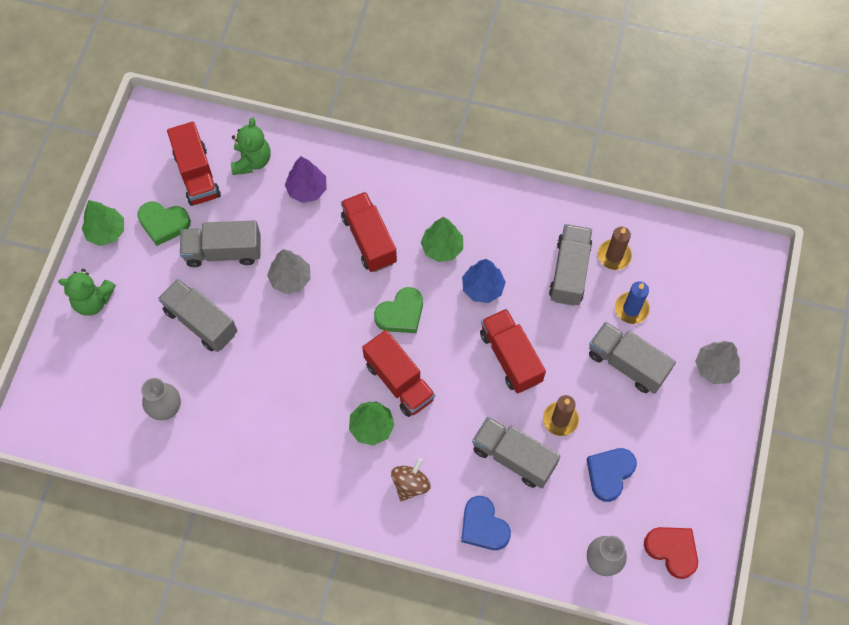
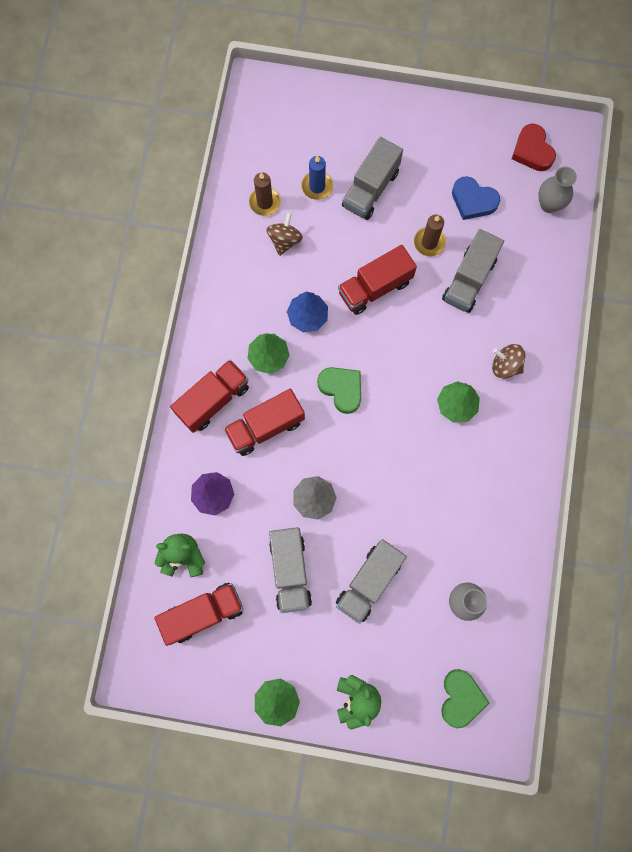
camera: 95 degrees left, 10 degrees up
(164, 224) = (263, 639): green heart -> green heart (461, 698)
(399, 381) = (409, 384): red truck -> red truck (213, 400)
(483, 526) = (534, 301): blue heart -> none
(569, 272) = (285, 240): grey truck -> brown spinning top
(672, 550) = (532, 151): red heart -> red heart turned 60 degrees counterclockwise
(715, 367) = (366, 118): grey tree -> none

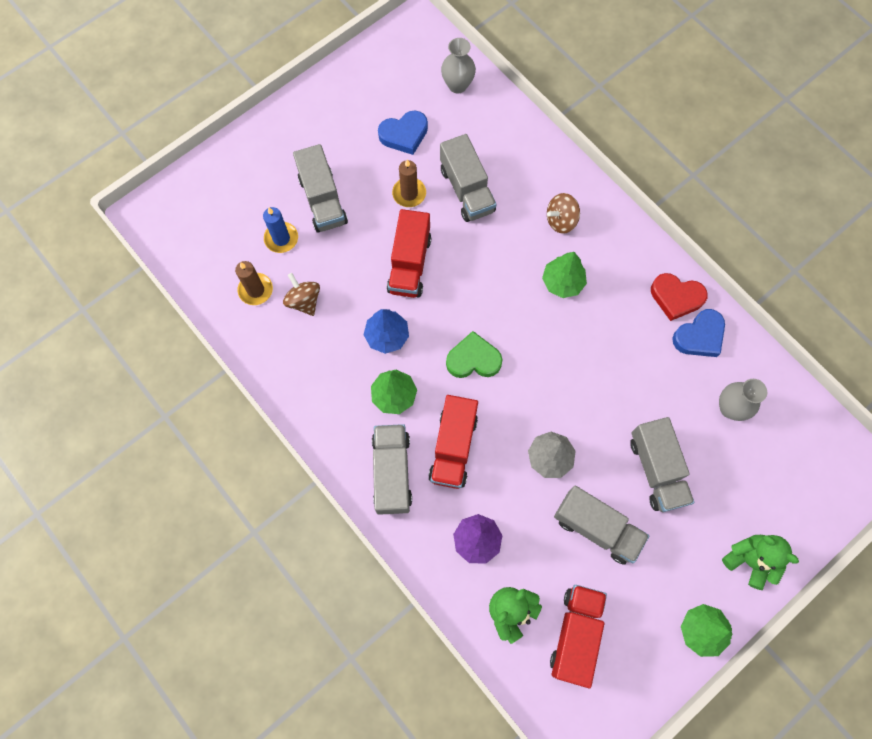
camera: 50 degrees left, 5 degrees down
(213, 400) = (392, 472): red truck -> grey truck
(461, 698) = (809, 474): green heart -> none
(501, 537) = (699, 336): none -> blue heart
(532, 151) = (403, 62): red heart -> red heart (676, 297)

